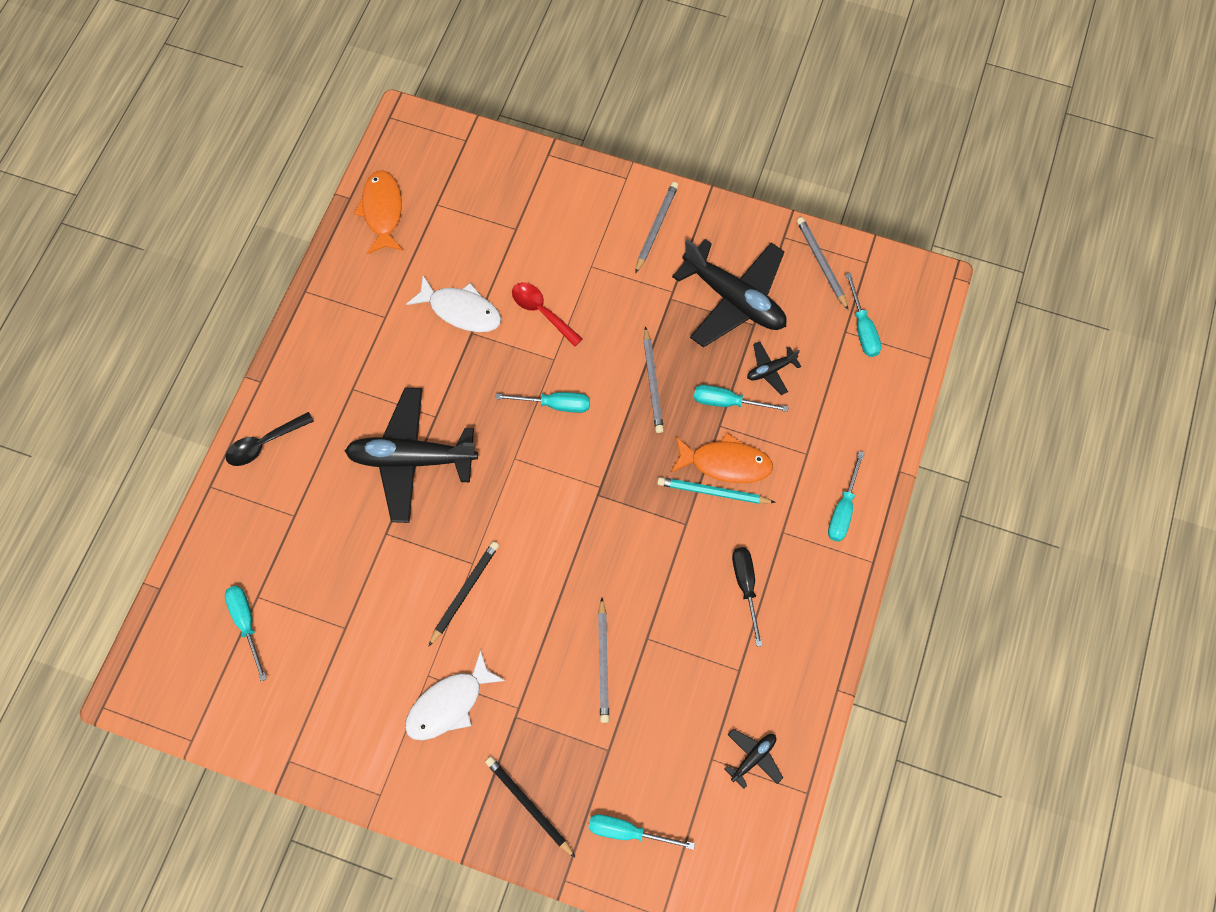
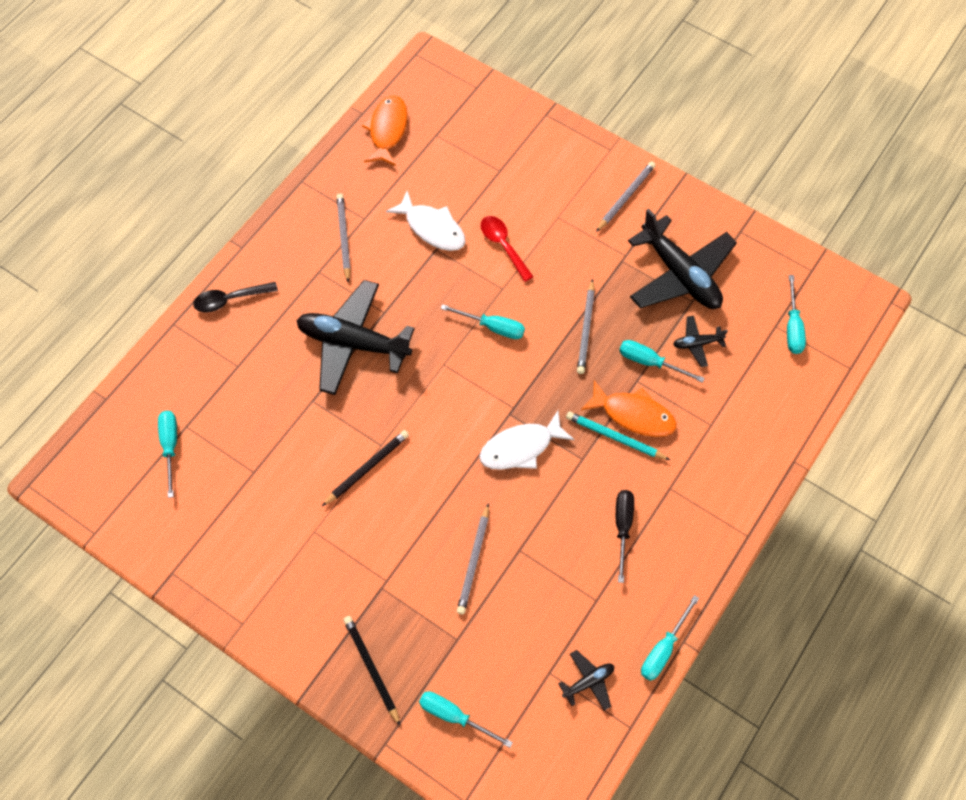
camera: 15 degrees right, 5 degrees down
(449, 704) = (326, 561): white fish -> white fish (520, 447)
(821, 263) = (769, 262): grey pencil -> grey pencil (344, 238)
(843, 509) = (731, 482): turquoise screwdriver -> turquoise screwdriver (663, 649)

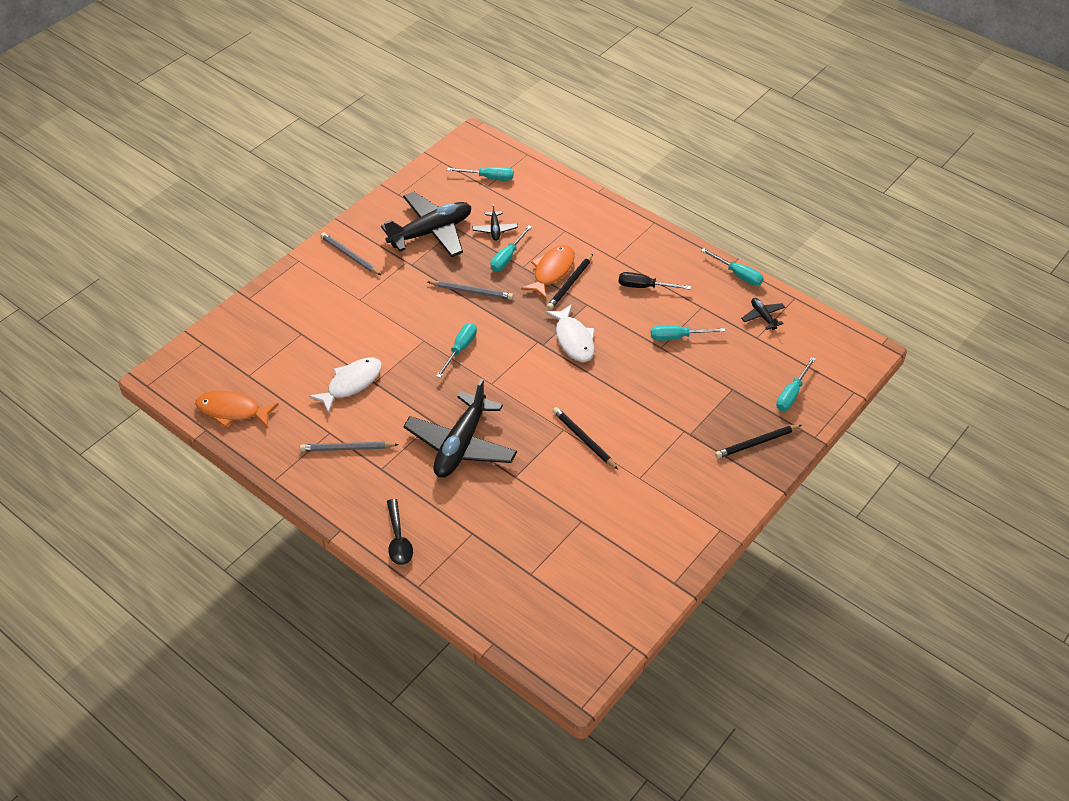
camera: 85 degrees left, 15 degrees down
(170, 446) = (550, 586): turquoise screwdriver -> turquoise screwdriver (677, 337)
(474, 561) = (668, 375): grey pencil -> none
(503, 246) = (381, 336): red spoon -> none
(615, 437) = (570, 284): turquoise pencil -> black pencil

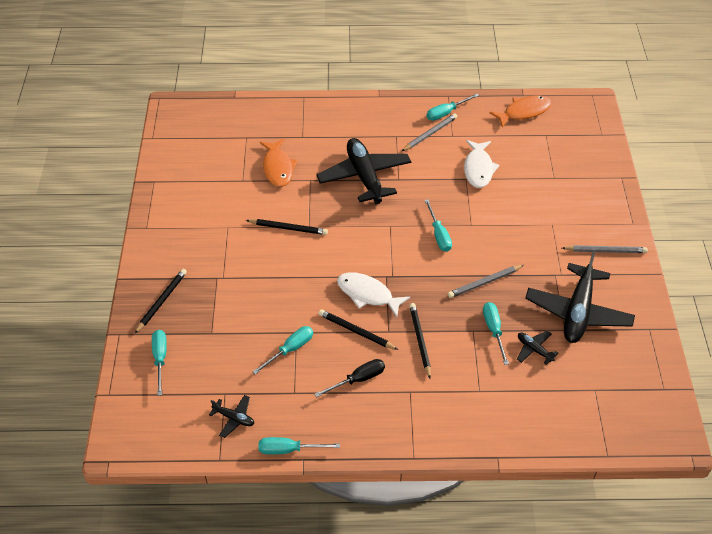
camera: 140 degrees right, 0 degrees up
(398, 539) = (341, 110): black spoon -> none
(488, 178) = (604, 400): turquoise screwdriver -> turquoise screwdriver (446, 113)
(552, 271) = (446, 342): orange fish -> orange fish (278, 168)
(612, 319) = (356, 331): none -> black pencil

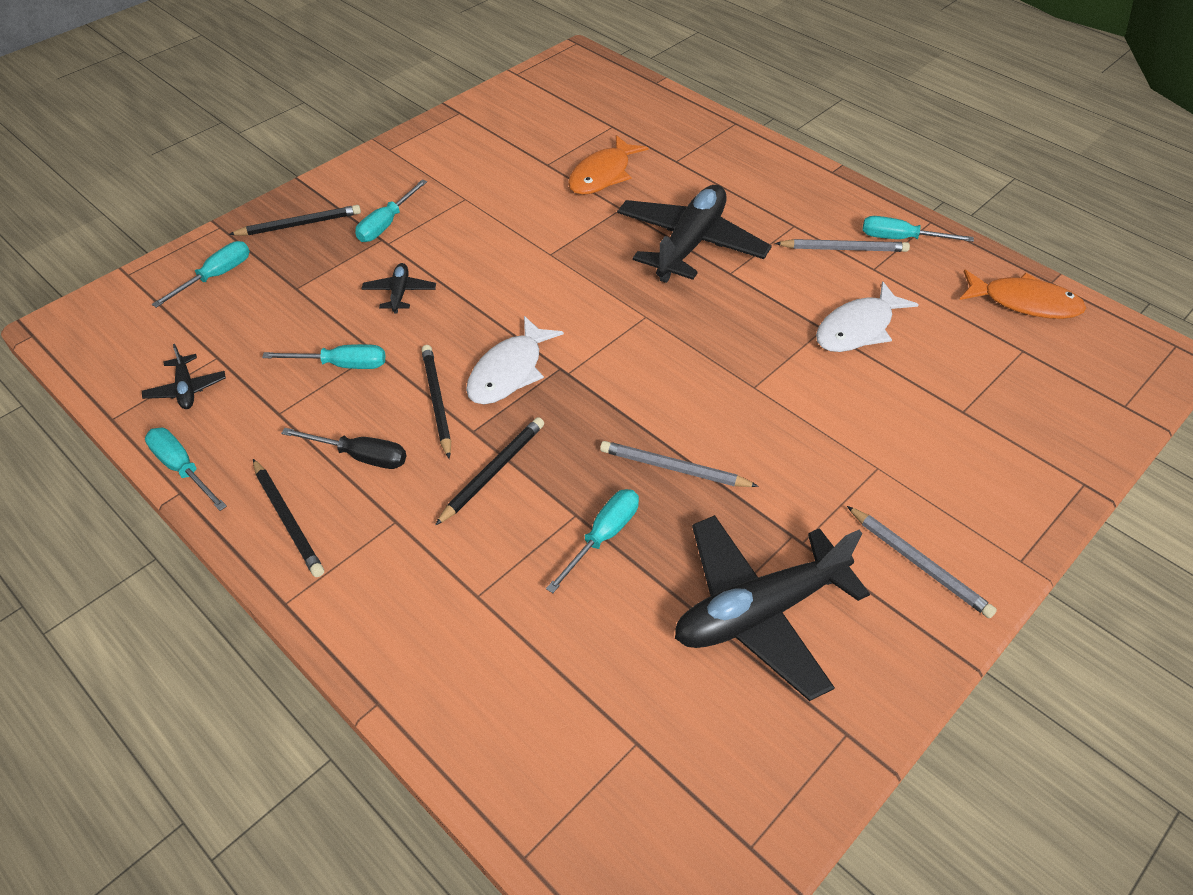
camera: 45 degrees right, 0 degrees up
(288, 228) = (524, 241): black pencil -> black pencil (287, 520)
(367, 294) = (509, 371): white fish -> white fish turned 135 degrees counterclockwise
(439, 235) = (693, 368): turquoise screwdriver -> turquoise screwdriver (386, 224)
(534, 350) = (624, 608): black plane -> black plane (400, 293)

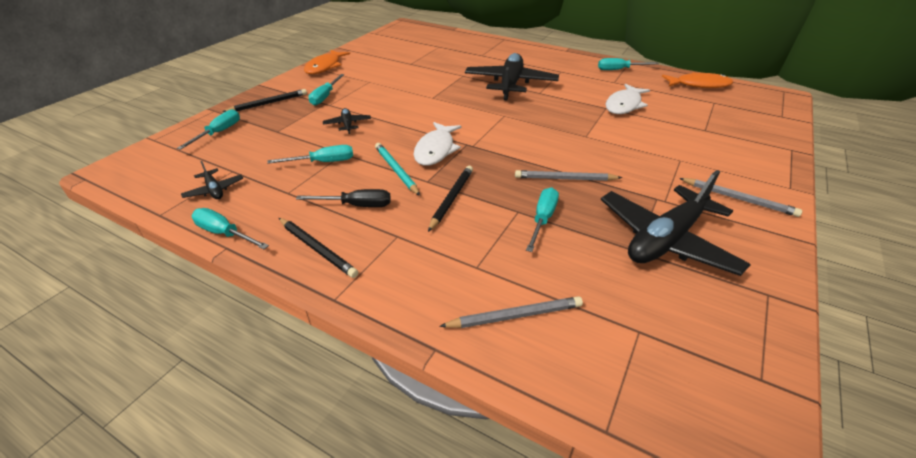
camera: 15 degrees left, 10 degrees down
(437, 401) = (396, 170): black pencil -> turquoise pencil
(602, 175) = (444, 64): orange fish -> orange fish (325, 67)
(844, 249) = (593, 76): grey pencil -> grey pencil (515, 316)

